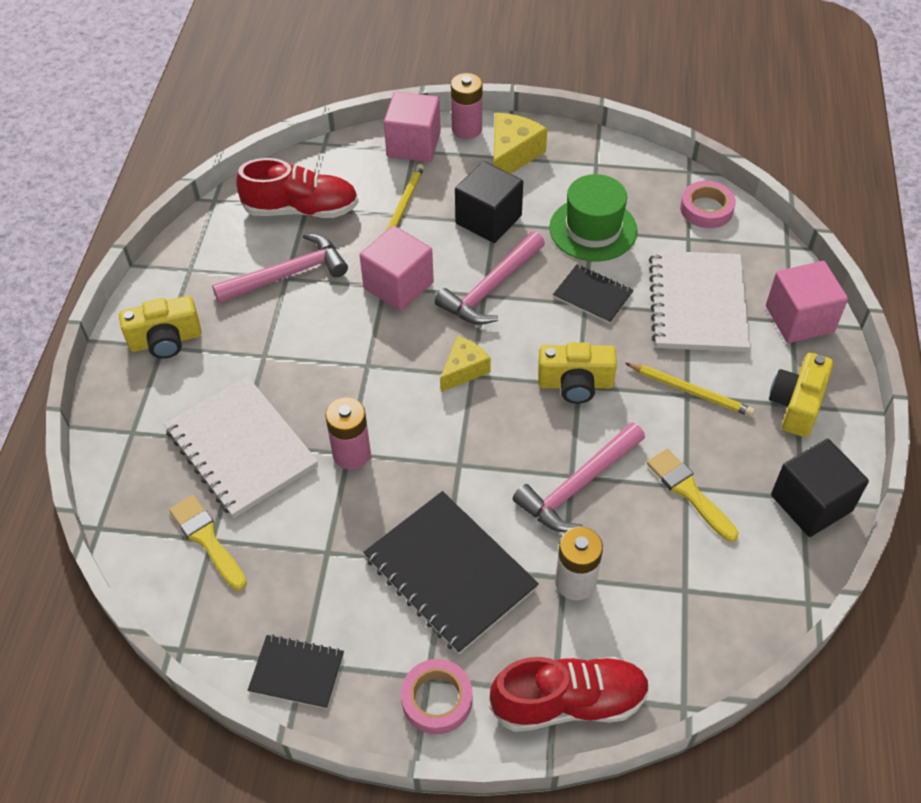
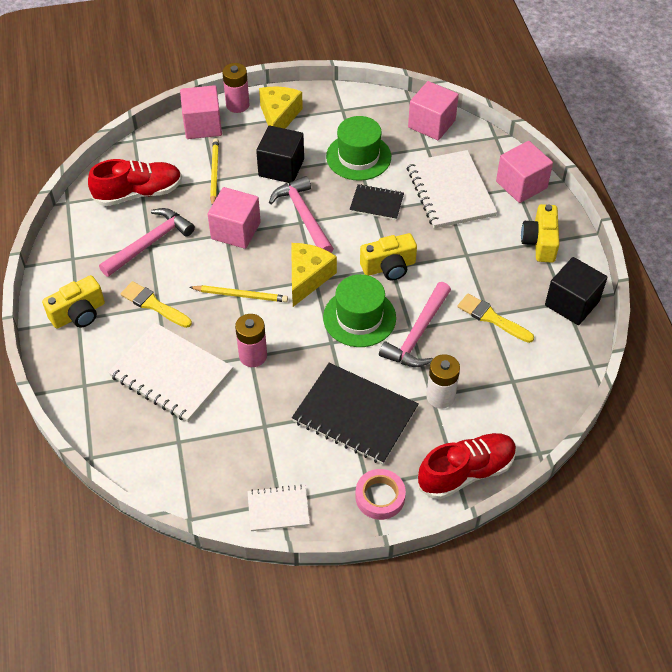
camera: 20 degrees left, 0 degrees up
(207, 539) = (175, 442): yellow brush -> yellow brush (153, 304)
(297, 673) = (278, 509): black notebook -> white notebook
(464, 370) = (308, 278): yellow cheese -> yellow cheese, size x1.50
(491, 288) = (303, 216): pink hammer -> pink hammer turned 135 degrees clockwise
(509, 441) = (359, 317): none -> green hat
(690, 391) = (468, 251): yellow pencil -> yellow pencil (240, 295)
(706, 209) = (431, 124): pink tape -> pink cube

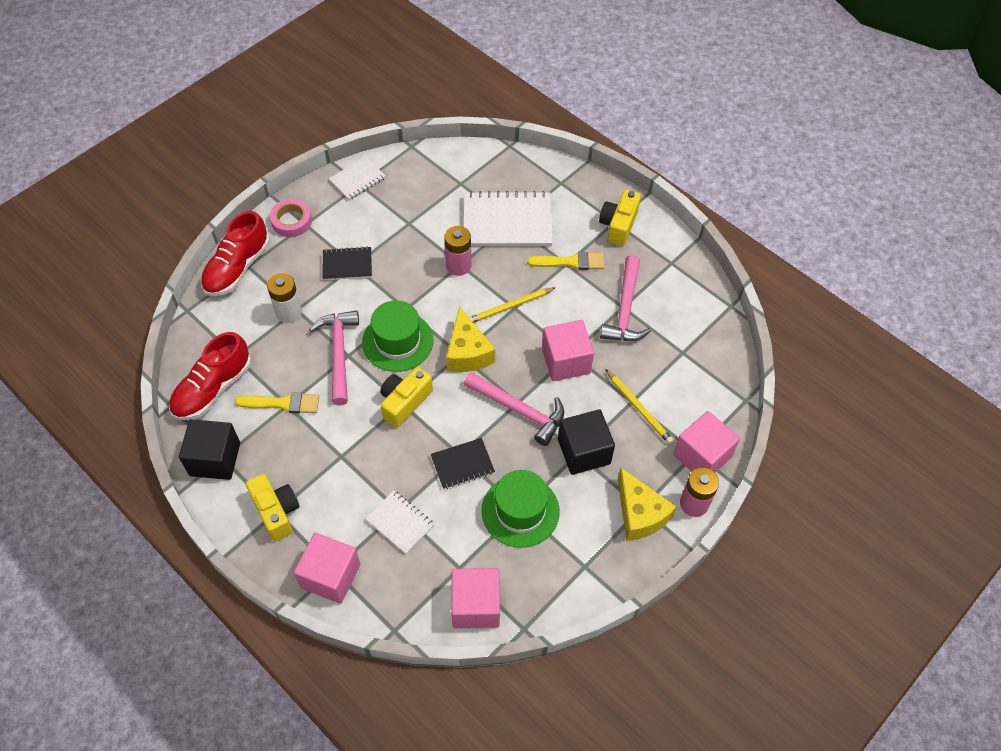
camera: 145 degrees right, 5 degrees up
(138, 193) = (683, 348): red shoe -> red shoe (213, 389)
(355, 414) = (347, 264): black notebook -> black notebook, size x0.54
(450, 191) = (400, 523): white notebook -> white notebook, size x0.54

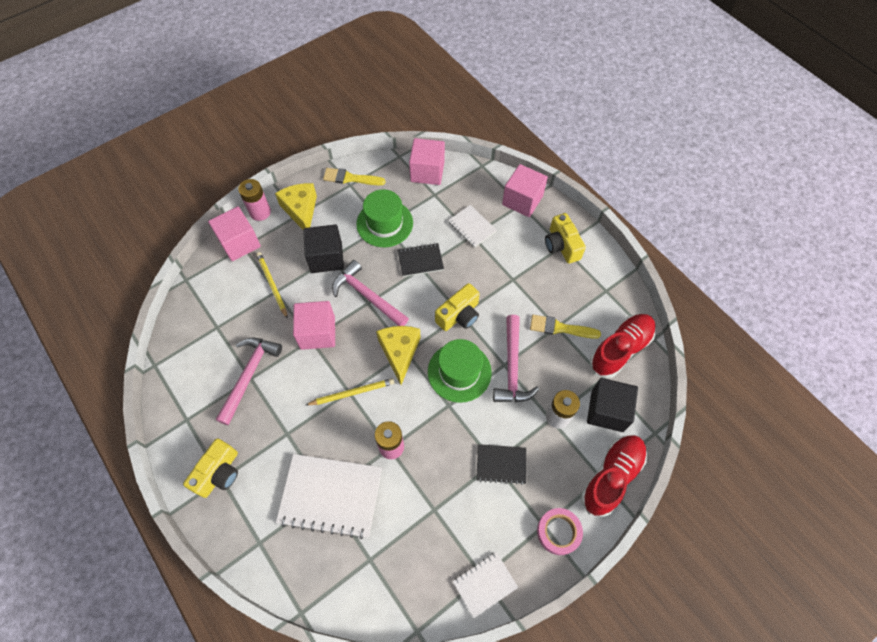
camera: 170 degrees left, 5 degrees up
(215, 459) = (611, 290): black cube -> black cube (607, 411)
(570, 262) = (282, 434): yellow brush -> yellow brush (350, 178)

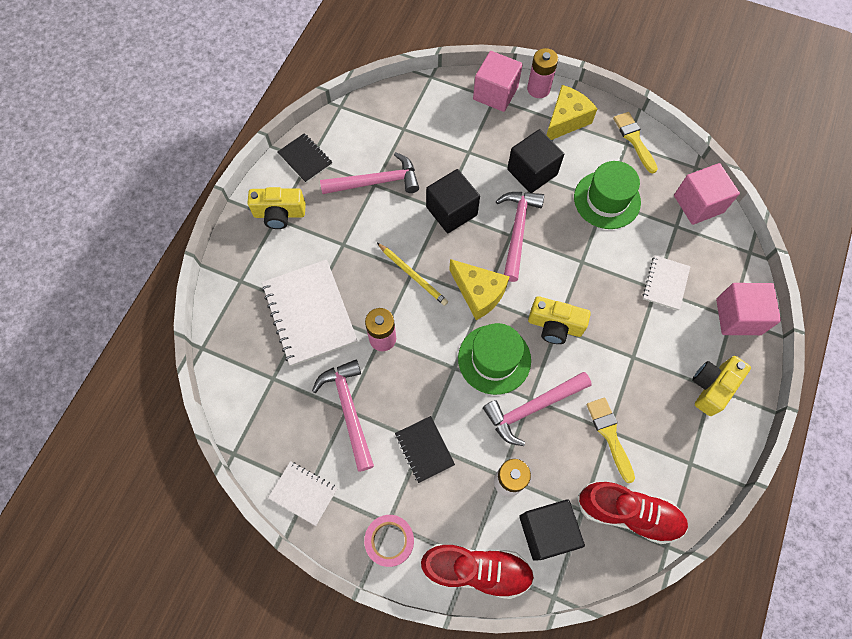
camera: 60 degrees right, 5 degrees up
(272, 285) = (473, 145): yellow pencil -> none
(317, 333) = (451, 211): pink cube -> black cube
(399, 352) = (478, 293): yellow cheese -> yellow cheese turned 75 degrees clockwise
(420, 260) = (589, 256): black notebook -> black notebook (305, 159)
(435, 507) = (348, 410): none -> pink hammer

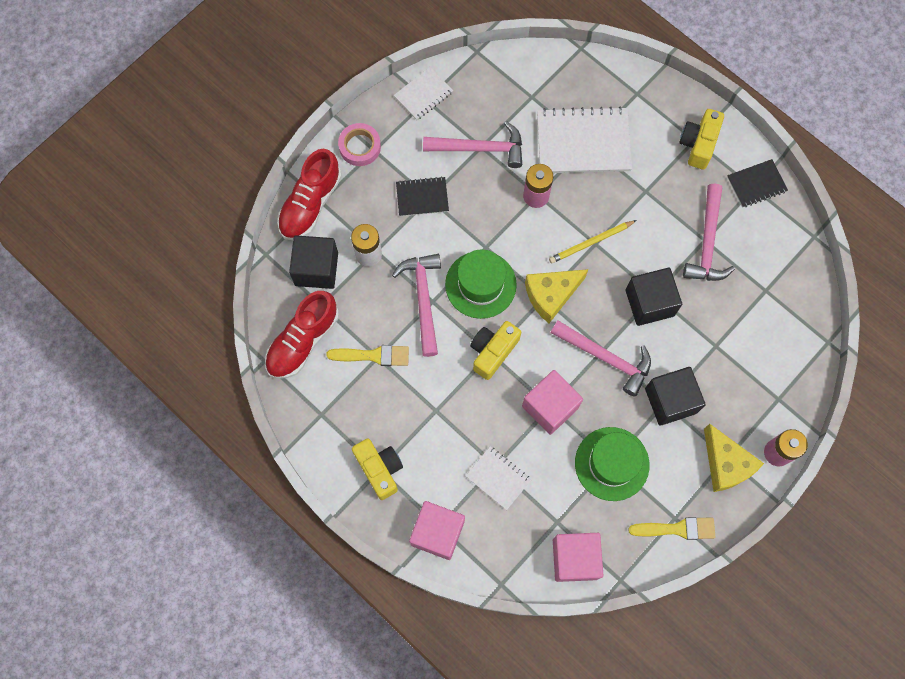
camera: 110 degrees right, 5 degrees up
(495, 93) = (785, 403): pink cube -> pink cube (550, 407)

